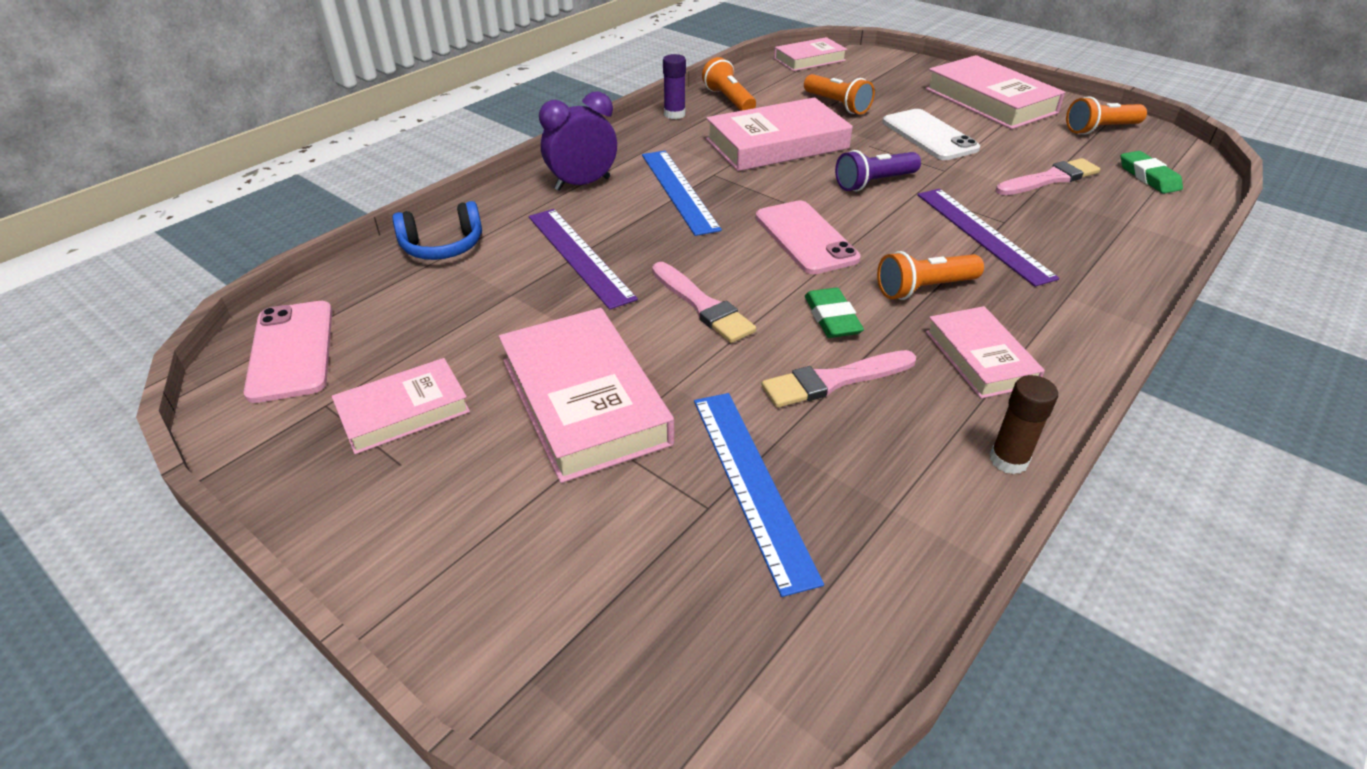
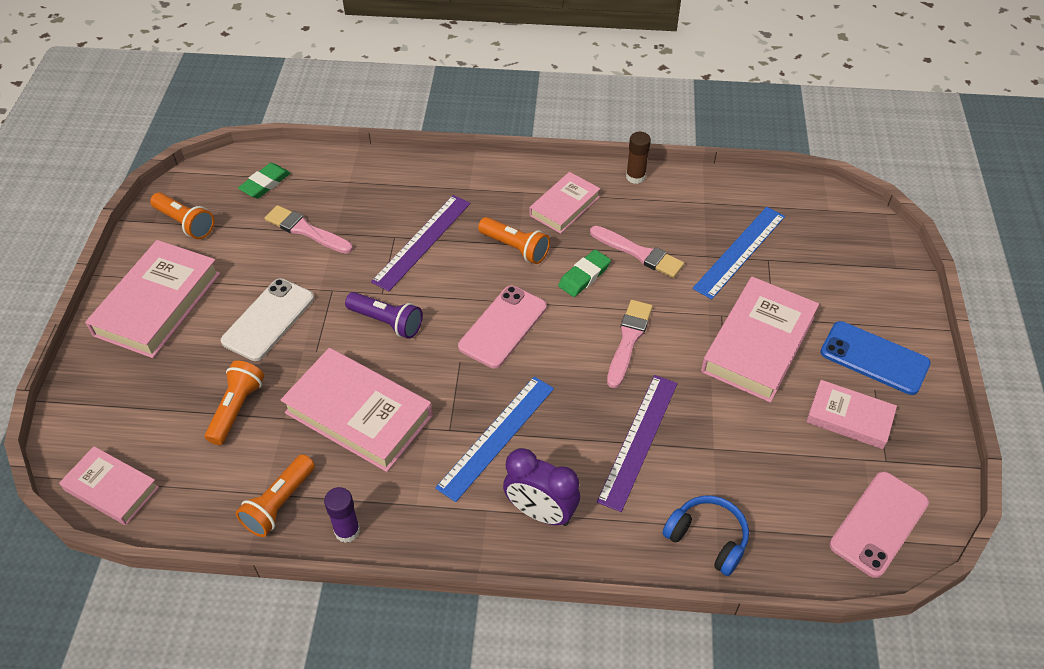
camera: 125 degrees left, 10 degrees up
(433, 499) = (874, 358): none -> blue phone

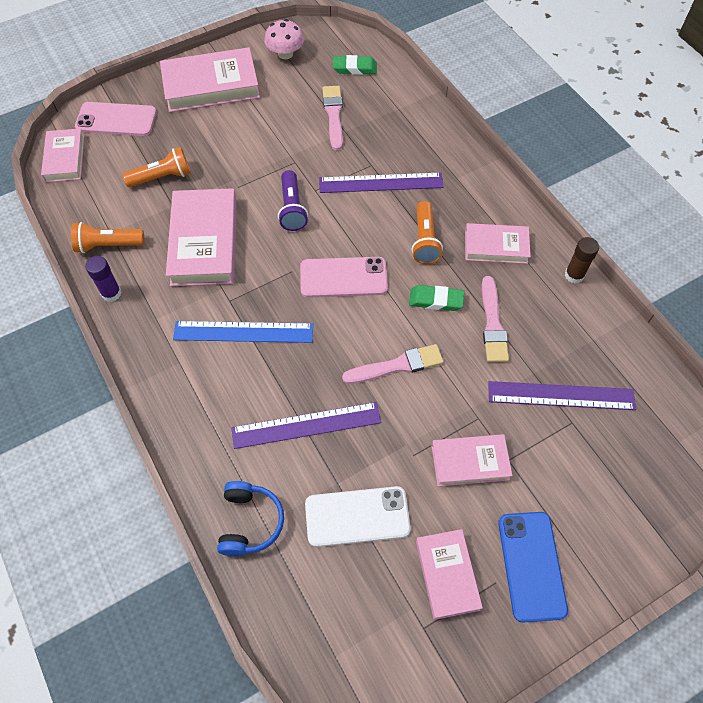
camera: 55 degrees right, 10 degrees up
(185, 223) = (285, 54): orange flashlight -> pink mushroom
(268, 319) = (243, 146): white phone -> white phone (357, 516)
(540, 512) = (199, 396): purple clock -> none
(740, 252) = (561, 396): blue ruler -> purple ruler
(758, 344) = (470, 462): pink book -> pink book, size x0.60
(878, 524) = (352, 651): pink phone -> pink phone (116, 120)

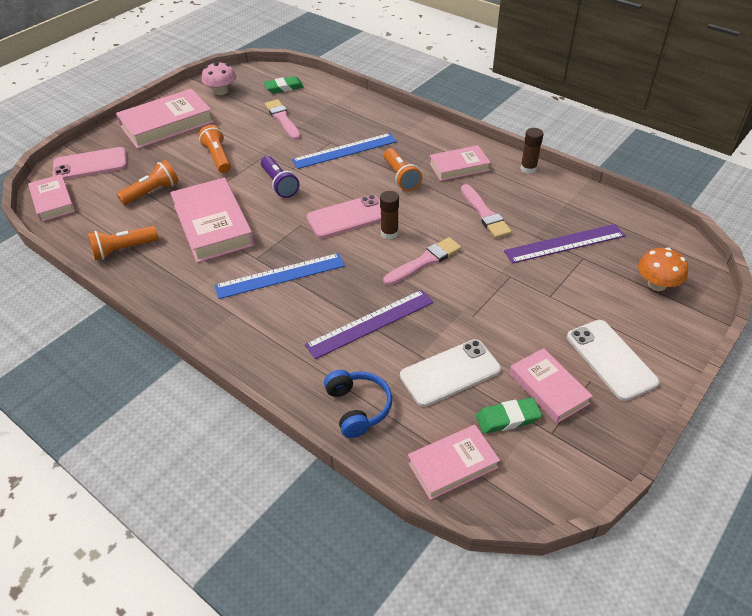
camera: 20 degrees left, 15 degrees down
(111, 293) = (143, 282): purple glue stick -> none
(244, 150) = (218, 158): none -> orange flashlight
(377, 315) = (389, 233): none -> brown glue stick
(381, 183) = (345, 151): purple ruler -> blue ruler
(436, 300) = (431, 211): green eraser -> green eraser (507, 418)
(470, 462) = (521, 307): pink book -> pink book (452, 465)
(531, 565) = (611, 359): blue phone -> white phone
(636, 488) = (657, 284): none -> orange mushroom

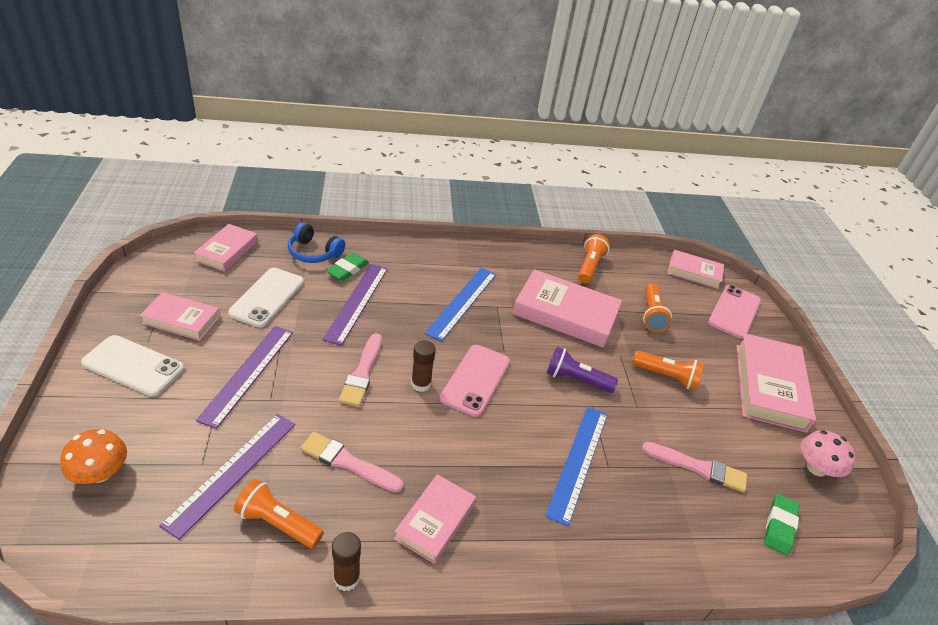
camera: 130 degrees right, 5 degrees down
(401, 177) = (481, 460): orange flashlight -> orange flashlight (278, 523)
(507, 418) = (204, 288): green eraser -> green eraser (347, 269)
(515, 304) = (248, 374): none -> purple ruler

